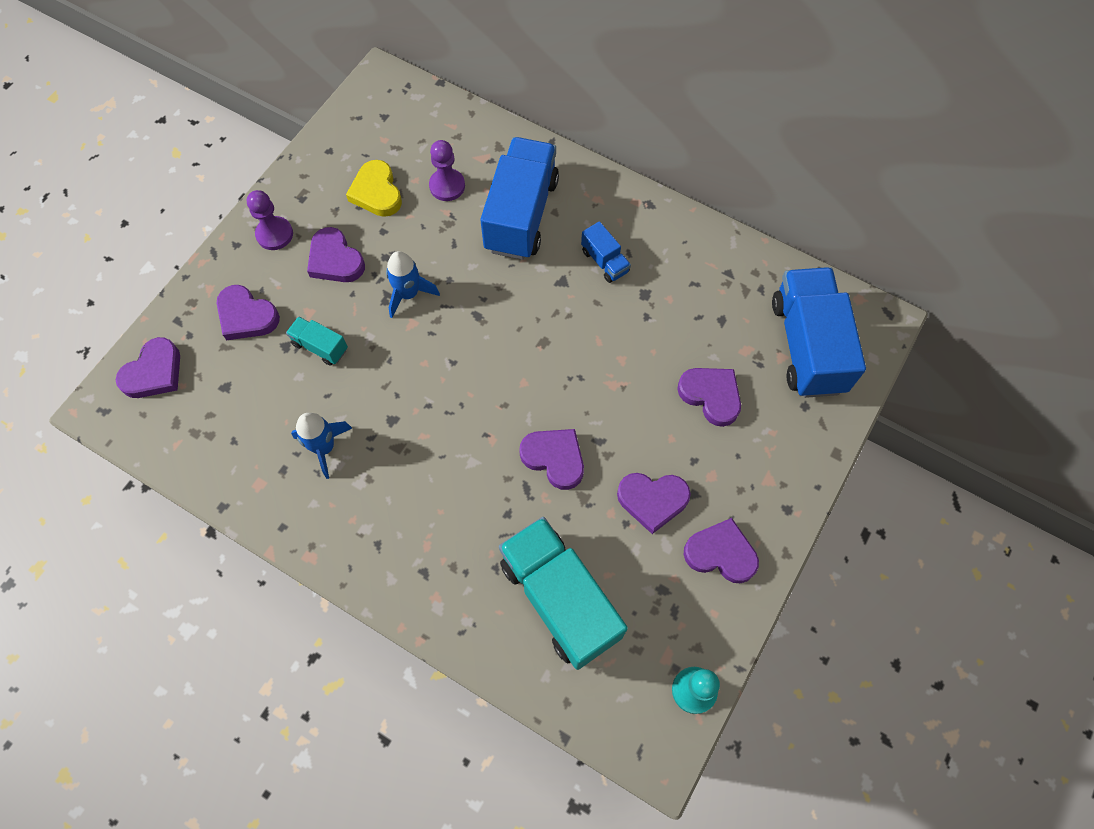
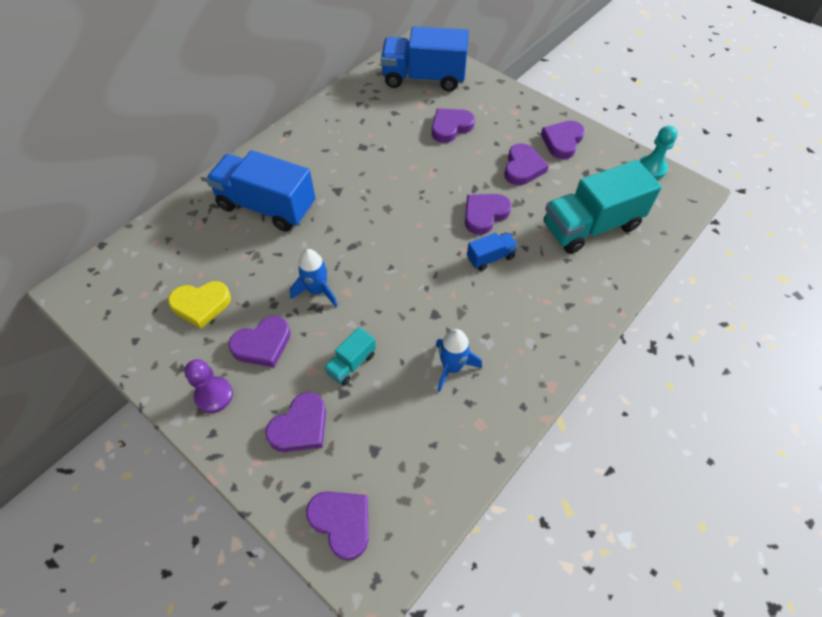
camera: 80 degrees left, 10 degrees down
(447, 186) = (217, 252): purple pawn -> none
(604, 261) = (328, 164): blue truck -> blue truck (490, 258)

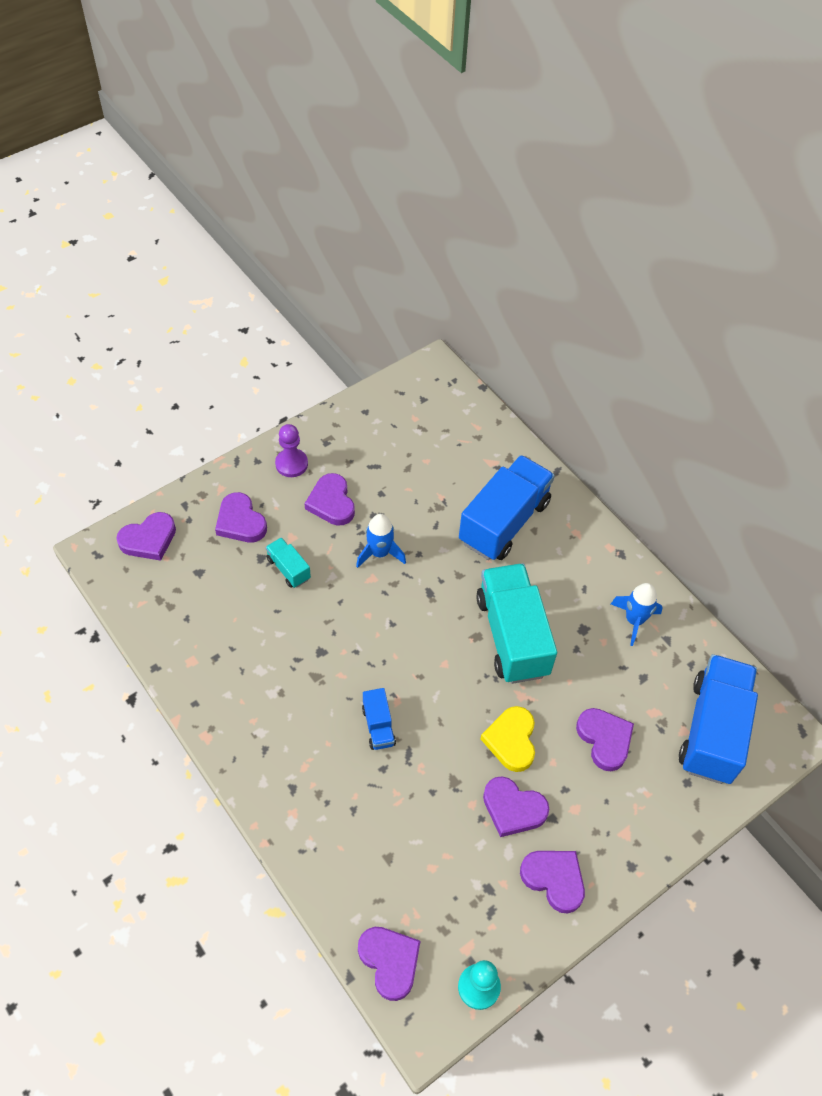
camera: 100 degrees right, 0 degrees up
(201, 305) = (389, 459): yellow heart -> yellow heart (511, 740)
(452, 367) = (256, 652): blue rocket -> blue rocket (634, 620)
(484, 215) = (443, 738): purple heart -> purple heart (390, 961)
(591, 226) = (396, 858): turquoise truck -> turquoise truck (512, 635)

